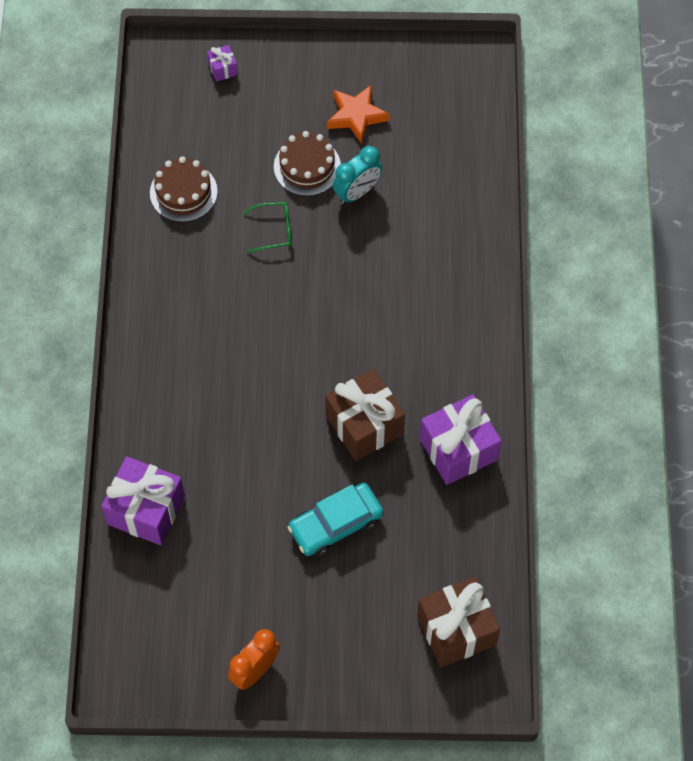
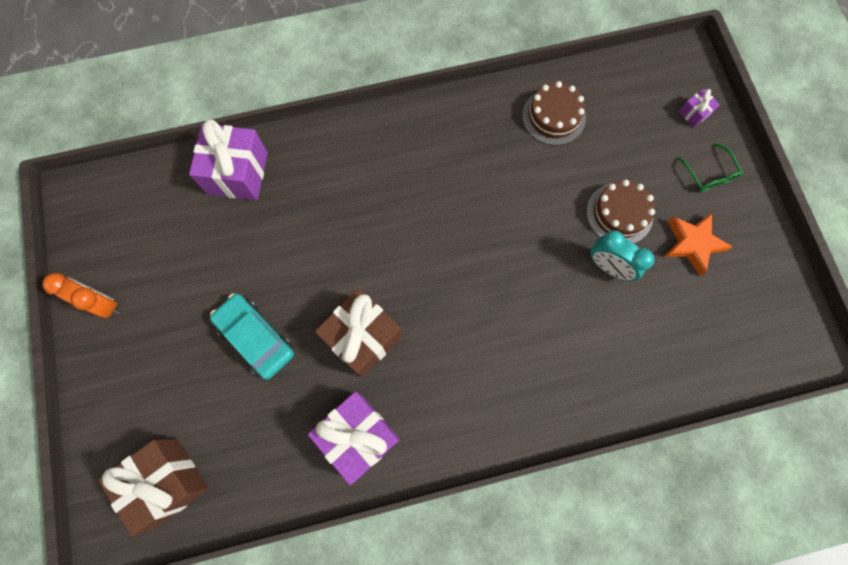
camera: 75 degrees right, 10 degrees up
(274, 230) = (541, 202): green glasses -> green glasses (709, 174)

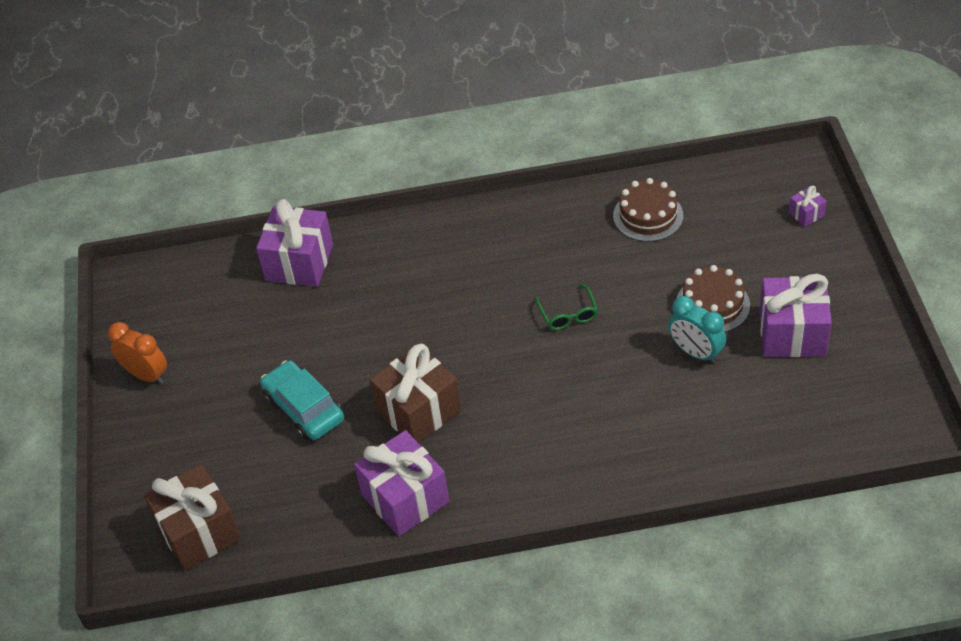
camera: 10 degrees right, 25 degrees down
(692, 244) = (792, 333): orange star -> purple gift
(709, 174) = (818, 269): green glasses -> green glasses (568, 314)

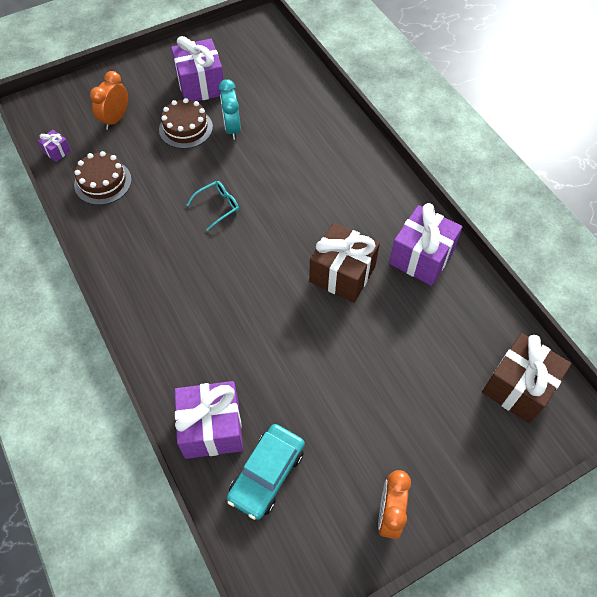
camera: 115 degrees left, 10 degrees up
(304, 408) = (371, 357): turquoise car -> turquoise car (267, 474)
(568, 314) = (217, 206): green glasses -> turquoise glasses
(695, 352) = (232, 128): turquoise clock -> turquoise clock turned 150 degrees clockwise
(752, 238) = (116, 119): none -> orange clock
(806, 214) = (86, 95): purple gift -> purple gift (57, 151)

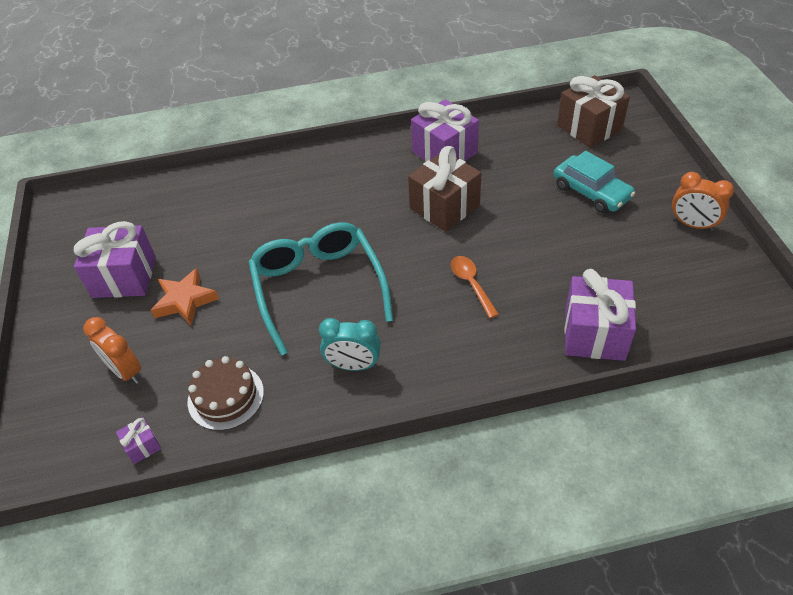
camera: 70 degrees left, 10 degrees down
(186, 128) = (185, 301): brown cake -> orange star
(217, 206) = (318, 288): turquoise glasses -> turquoise glasses, size x2.39
(232, 128) = (211, 258): turquoise clock -> turquoise clock (353, 365)
(249, 316) = (471, 284): none -> orange spoon
(267, 474) = (649, 299): turquoise car -> turquoise car (591, 192)

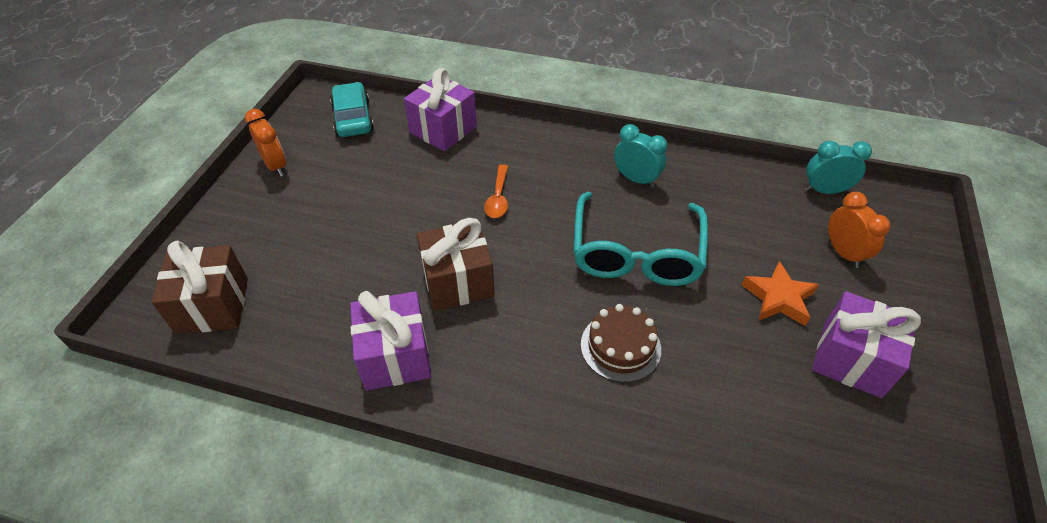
camera: 155 degrees left, 0 degrees up
(142, 446) = (824, 190): purple gift -> turquoise clock
(226, 396) = (750, 198): brown cake -> brown cake (620, 346)
(591, 192) = (310, 230): turquoise car -> turquoise car (353, 118)

